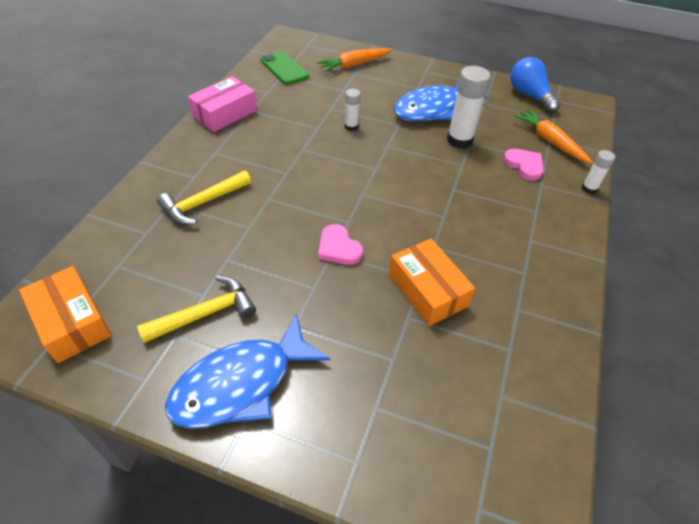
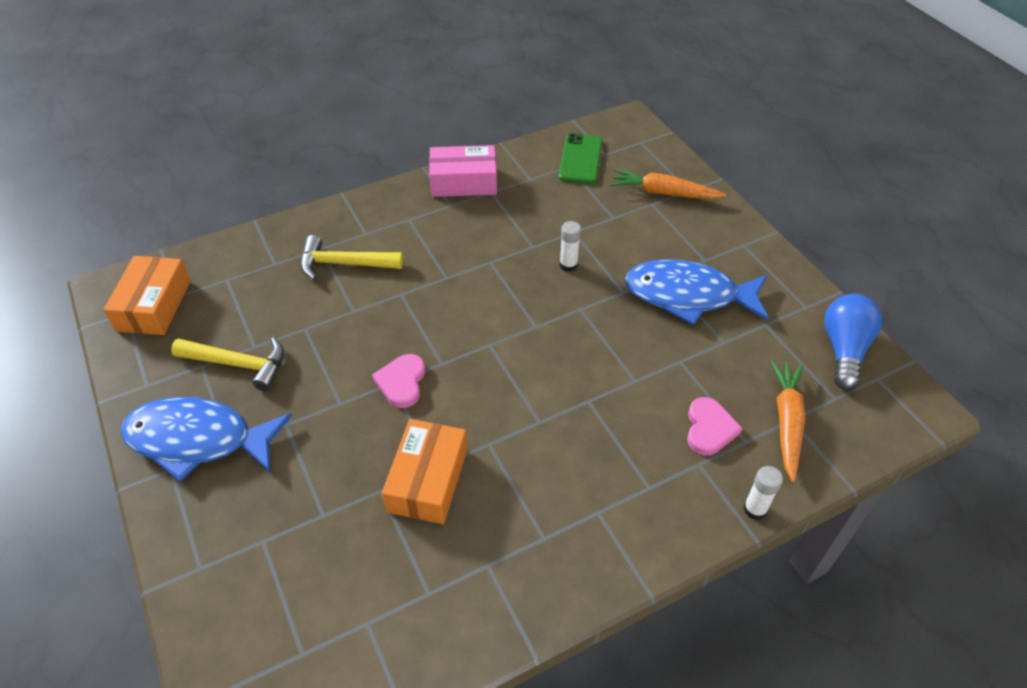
camera: 45 degrees right, 0 degrees up
(459, 140) = (670, 351): white glue stick -> none

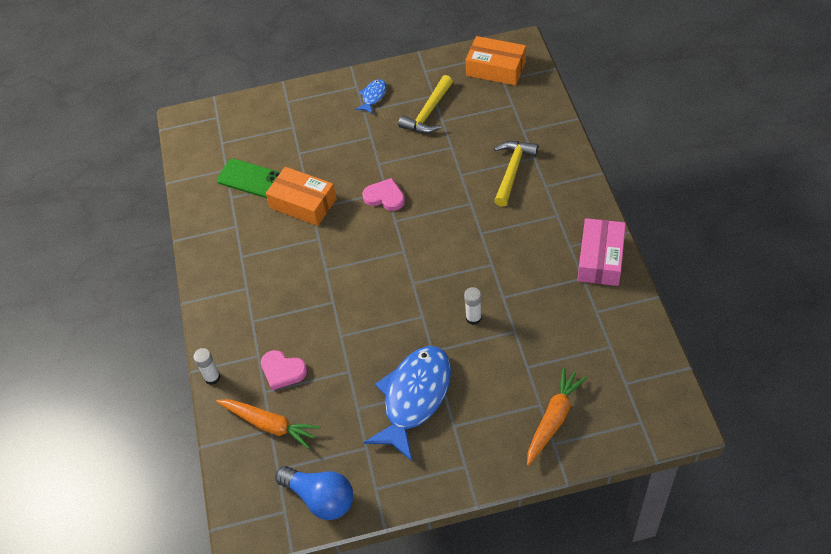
camera: 110 degrees right, 5 degrees up
(198, 440) = (373, 96): blue fish -> blue fish, size x0.45
(580, 159) = (619, 359): green phone -> green phone (250, 179)

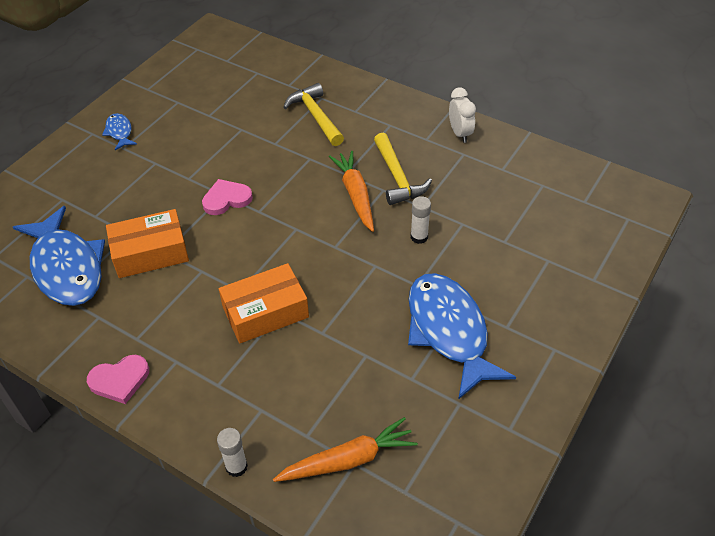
camera: 50 degrees left, 5 degrees down
(250, 179) = (66, 267): green phone -> blue fish
(282, 371) = (303, 403): pink heart -> pink heart (120, 380)
(320, 498) = (474, 480): blue light bulb -> none
(428, 113) = (189, 116): yellow hammer -> yellow hammer (397, 177)
(496, 68) = (211, 56): orange box -> orange box (265, 312)
(553, 419) = (571, 263): orange carrot -> orange carrot (355, 195)
(600, 259) = (460, 133): pink box -> white clock

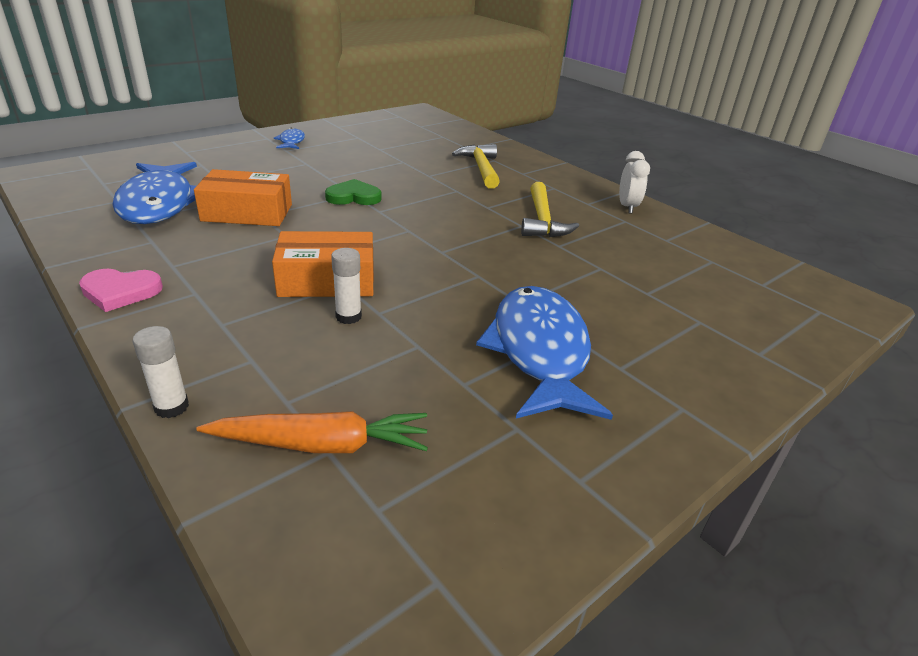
camera: 15 degrees right, 15 degrees down
(226, 199) = (353, 197): pink heart -> green heart
(355, 195) = (489, 222): orange carrot -> none
(419, 237) = (543, 266): white glue stick -> white glue stick (348, 316)

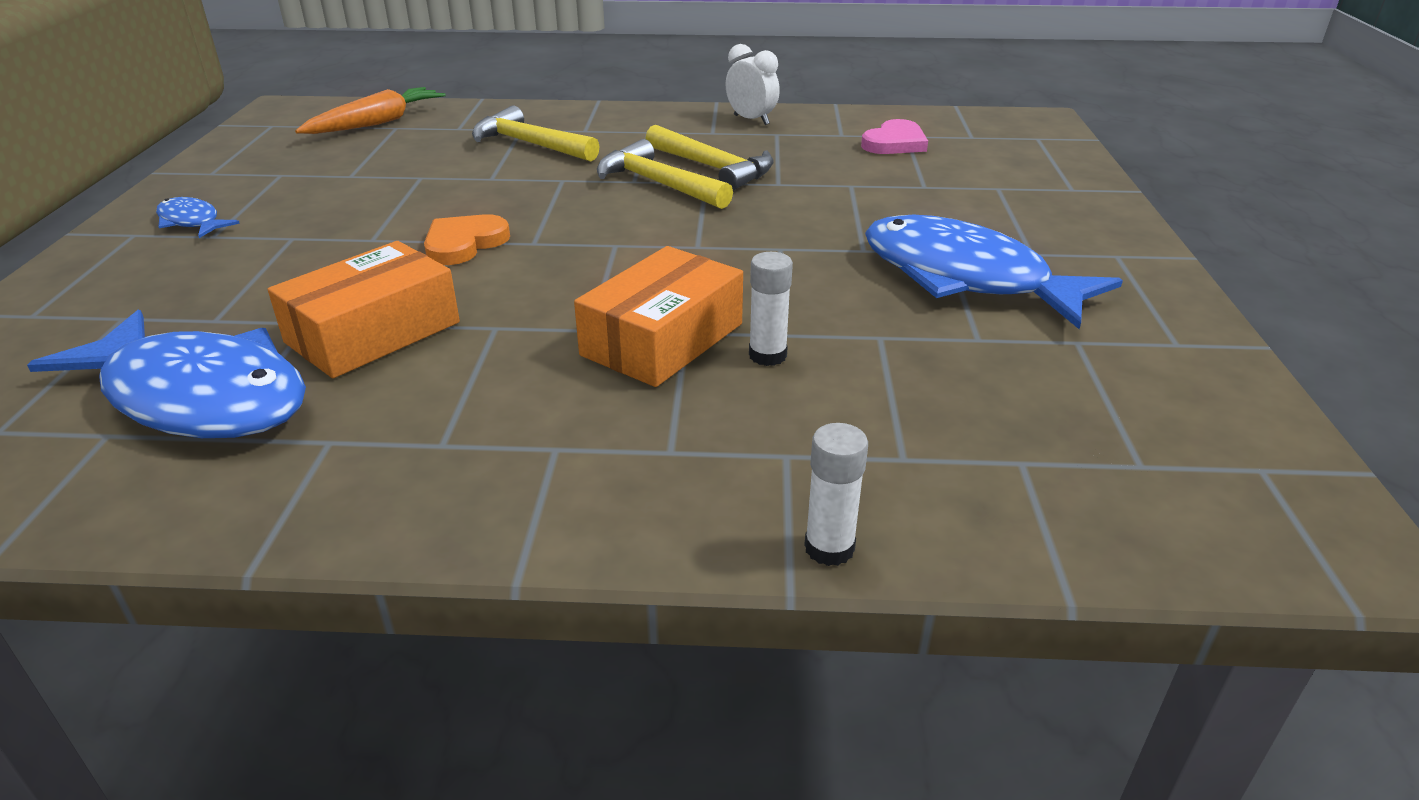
camera: 45 degrees left, 0 degrees up
(120, 292) = (457, 513): pink heart -> pink heart (895, 143)
(322, 445) = (1007, 461): orange carrot -> orange carrot (377, 123)
(353, 197) = (464, 243): green heart -> orange heart
(495, 214) = (658, 184): none -> yellow hammer

